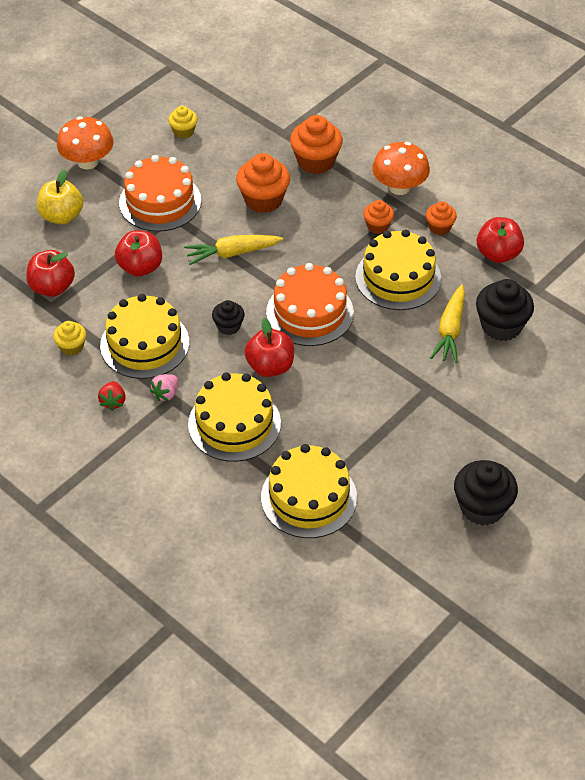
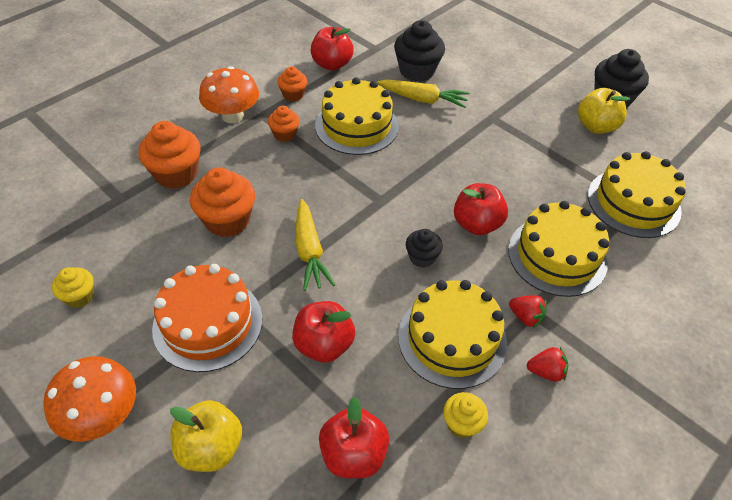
camera: 90 degrees left, 0 degrees up
(166, 393) = (525, 317): pink strawberry -> red strawberry
(309, 312) = (401, 190): orange cake -> none
(428, 483) = (596, 126): none -> yellow apple

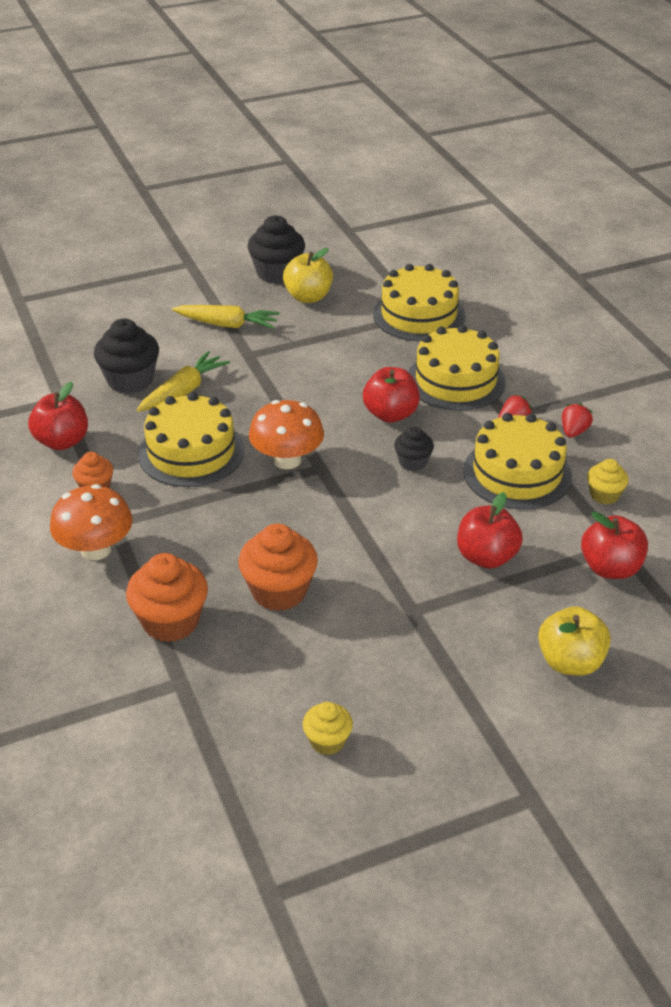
camera: 65 degrees left, 10 degrees down
(102, 415) = (502, 740): orange mushroom -> orange mushroom (287, 460)
(208, 323) = (420, 636): orange cake -> none
(285, 134) = (164, 512): orange cupcake -> none
(309, 251) = (362, 537): yellow carrot -> yellow carrot (227, 325)

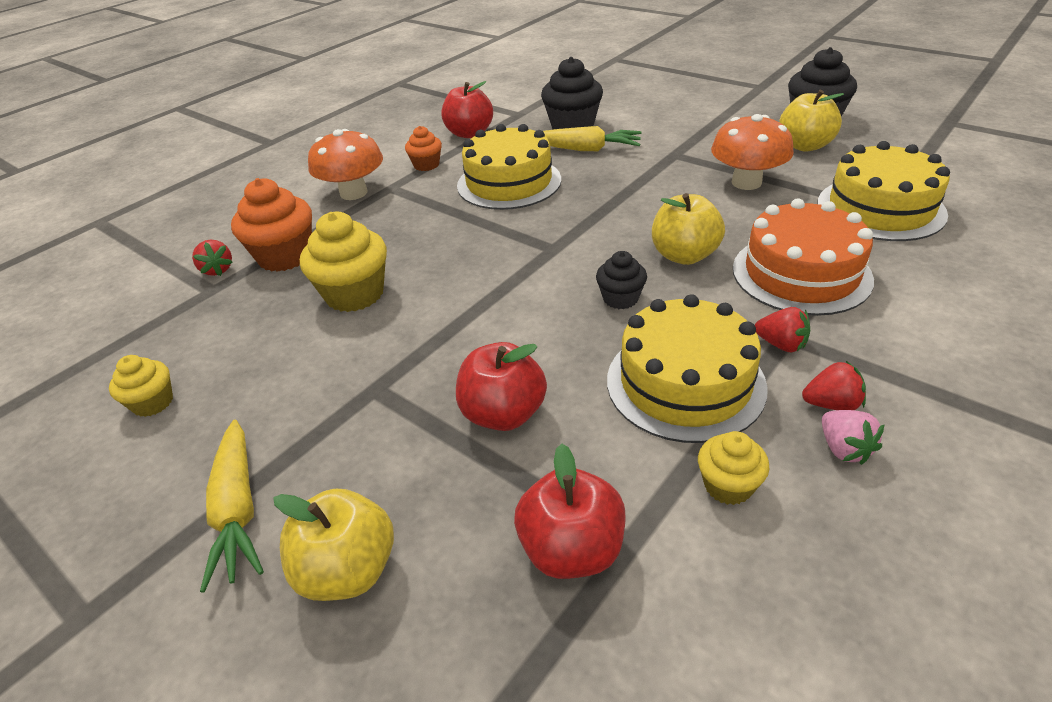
camera: 65 degrees right, 0 degrees up
(147, 672) = (217, 270): none -> red strawberry
(227, 325) = (702, 131): yellow carrot -> yellow carrot (238, 511)
(279, 591) = (354, 294): orange cupcake -> yellow cupcake
(287, 460) = (545, 228): orange mushroom -> orange mushroom (746, 182)
(390, 414) = (684, 255): red apple -> yellow apple
(456, 380) = (801, 273): yellow cake -> orange cake
(607, 445) = (844, 449): none -> pink strawberry

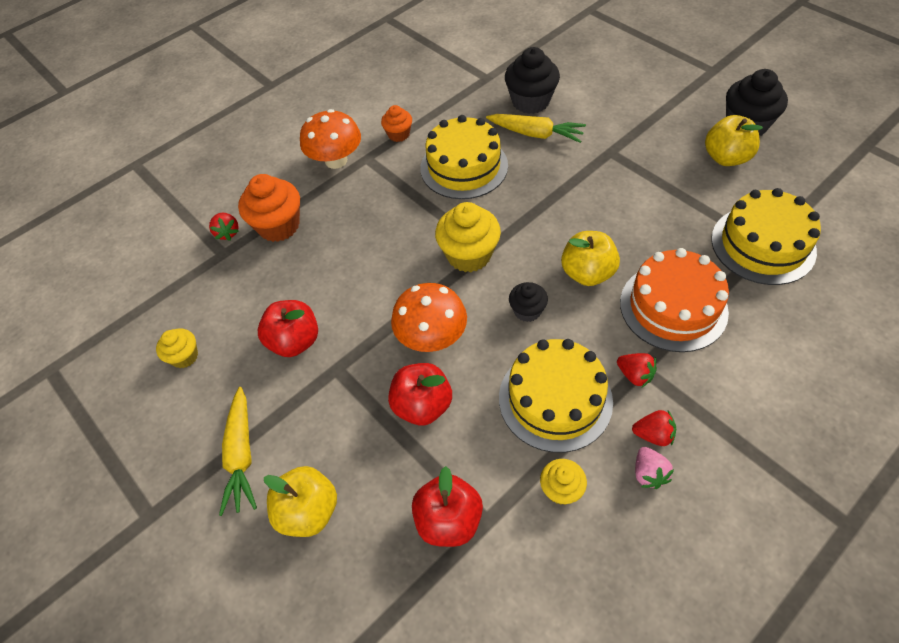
camera: 10 degrees right, 15 degrees up
(354, 294) = (329, 274): yellow cupcake -> yellow cupcake (469, 255)
(469, 133) = (440, 98): red apple -> red apple (295, 341)
(746, 182) = (661, 197): orange mushroom -> orange mushroom (432, 337)

